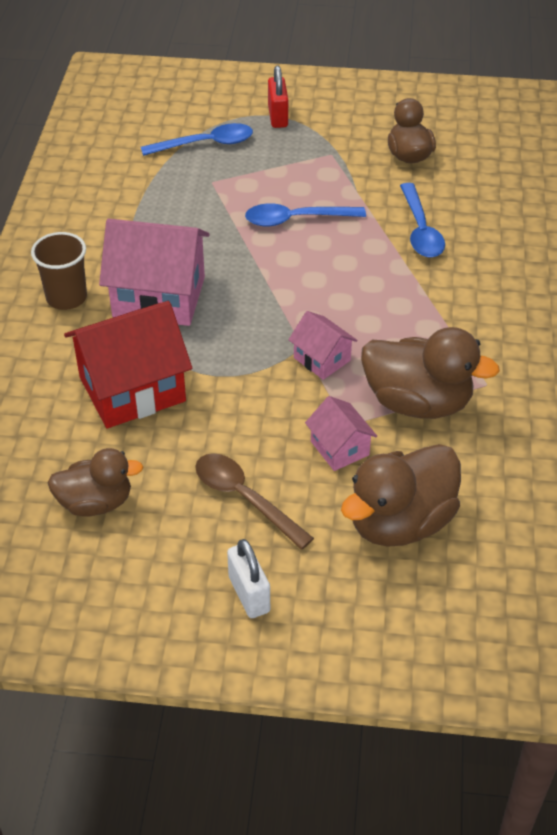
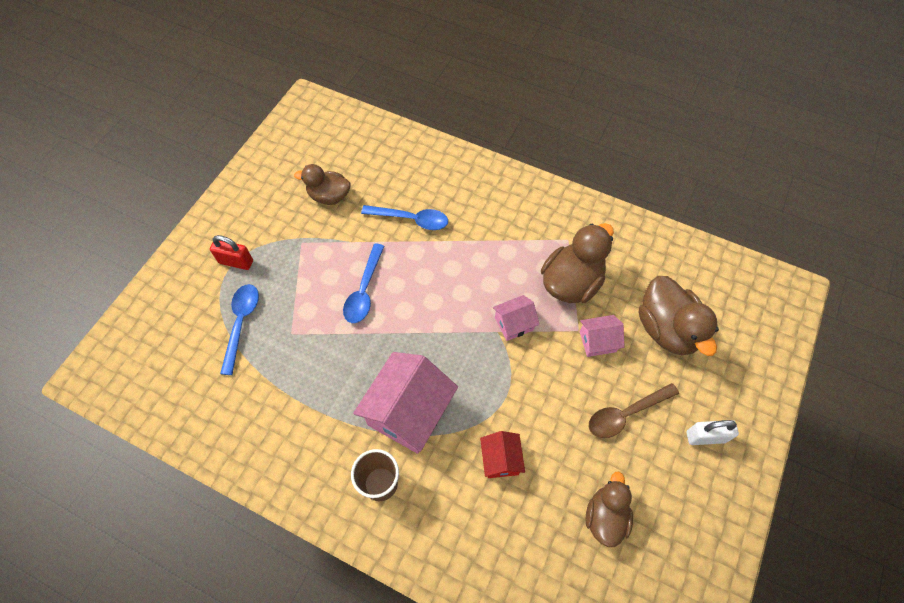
camera: 70 degrees left, 15 degrees up
(132, 389) = (500, 459): red house -> red house, size x0.51

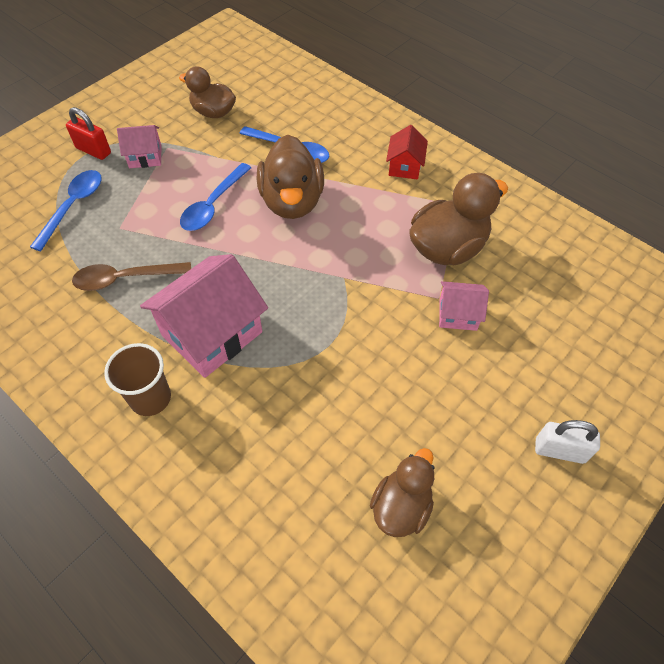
camera: 15 degrees right, 5 degrees down
(500, 459) = (297, 409): red house -> red house (404, 166)
(514, 324) = (366, 274): pink house -> pink house (145, 157)
(625, 414) = (466, 399): brown spoon -> brown spoon (125, 279)
(667, 329) = (547, 321): brown duck -> brown duck (292, 201)

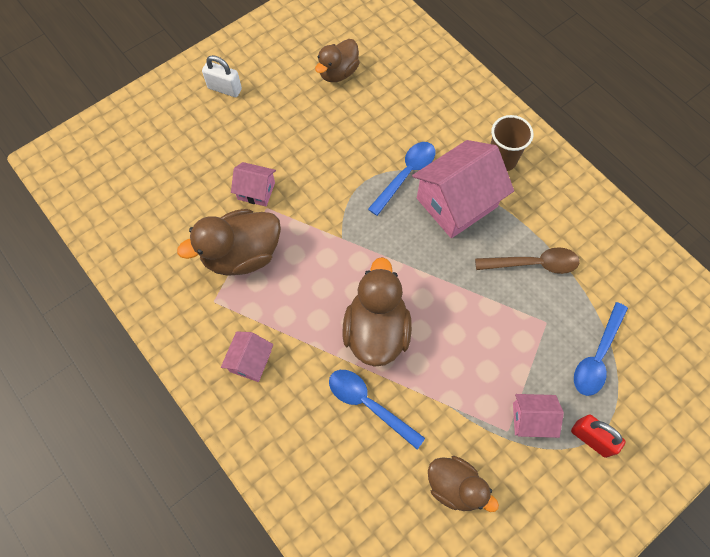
camera: 170 degrees left, 10 degrees up
(213, 205) = (455, 337): blue spoon -> blue spoon (406, 175)
(404, 166) = (250, 361): red house -> pink house

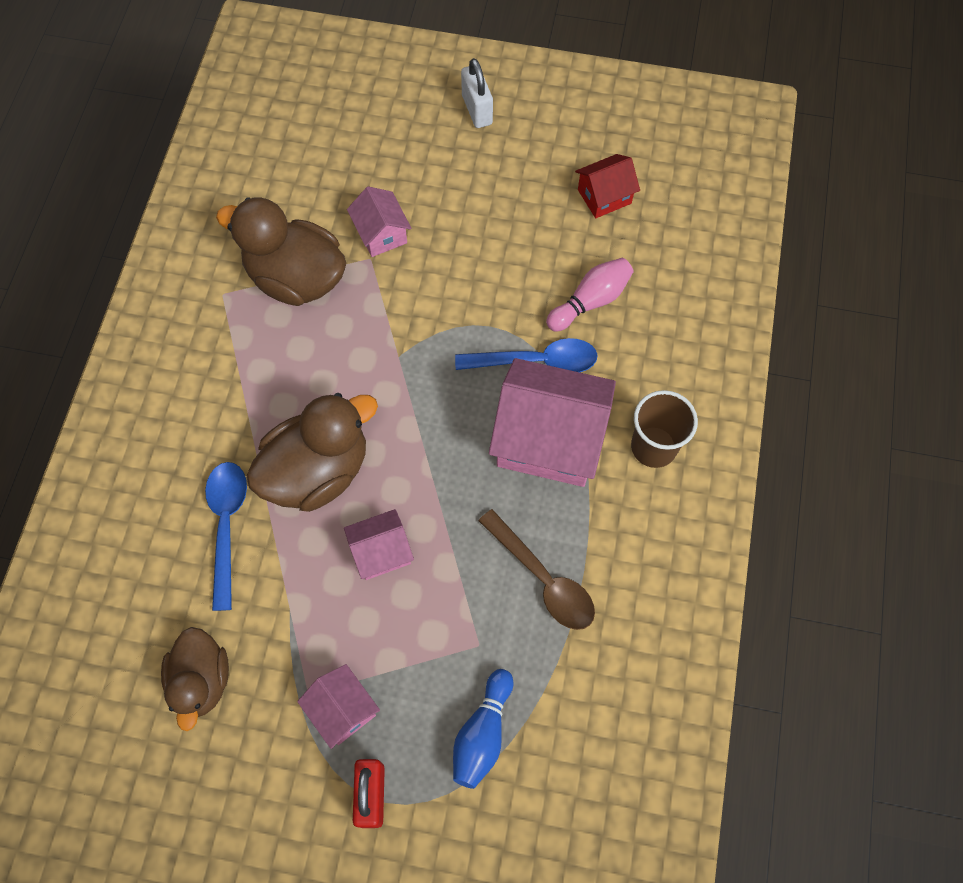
camera: 50 degrees right, 0 degrees up
(250, 361) = (185, 378): pink house -> pink house (381, 552)
(338, 72) = (604, 196): brown duck -> red house
(394, 124) = (590, 301): none -> pink bowling pin
(597, 356) = (482, 733): blue spoon -> blue bowling pin

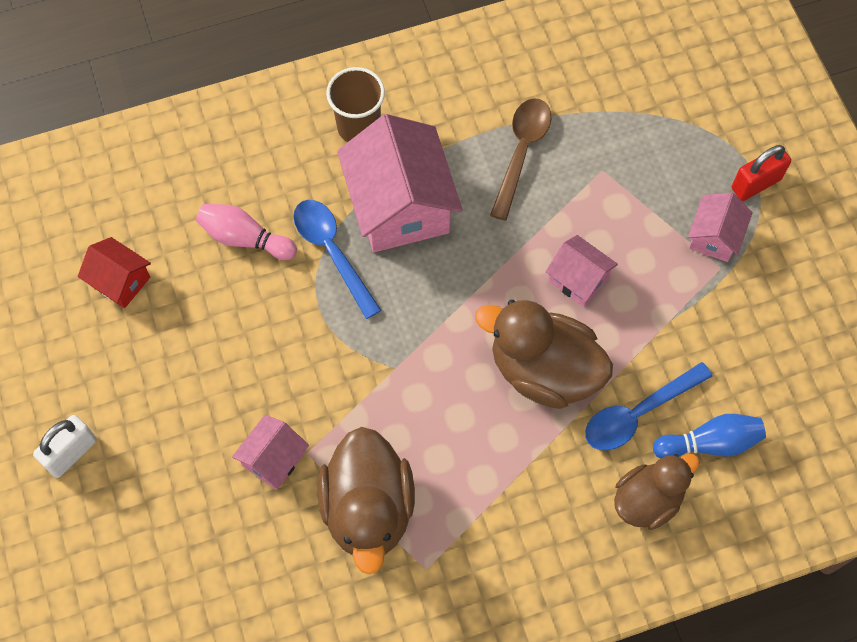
camera: 120 degrees left, 0 degrees up
(202, 680) = (766, 350): brown duck -> brown duck (647, 500)
(482, 733) = (663, 135): blue bowling pin -> blue bowling pin (710, 443)

